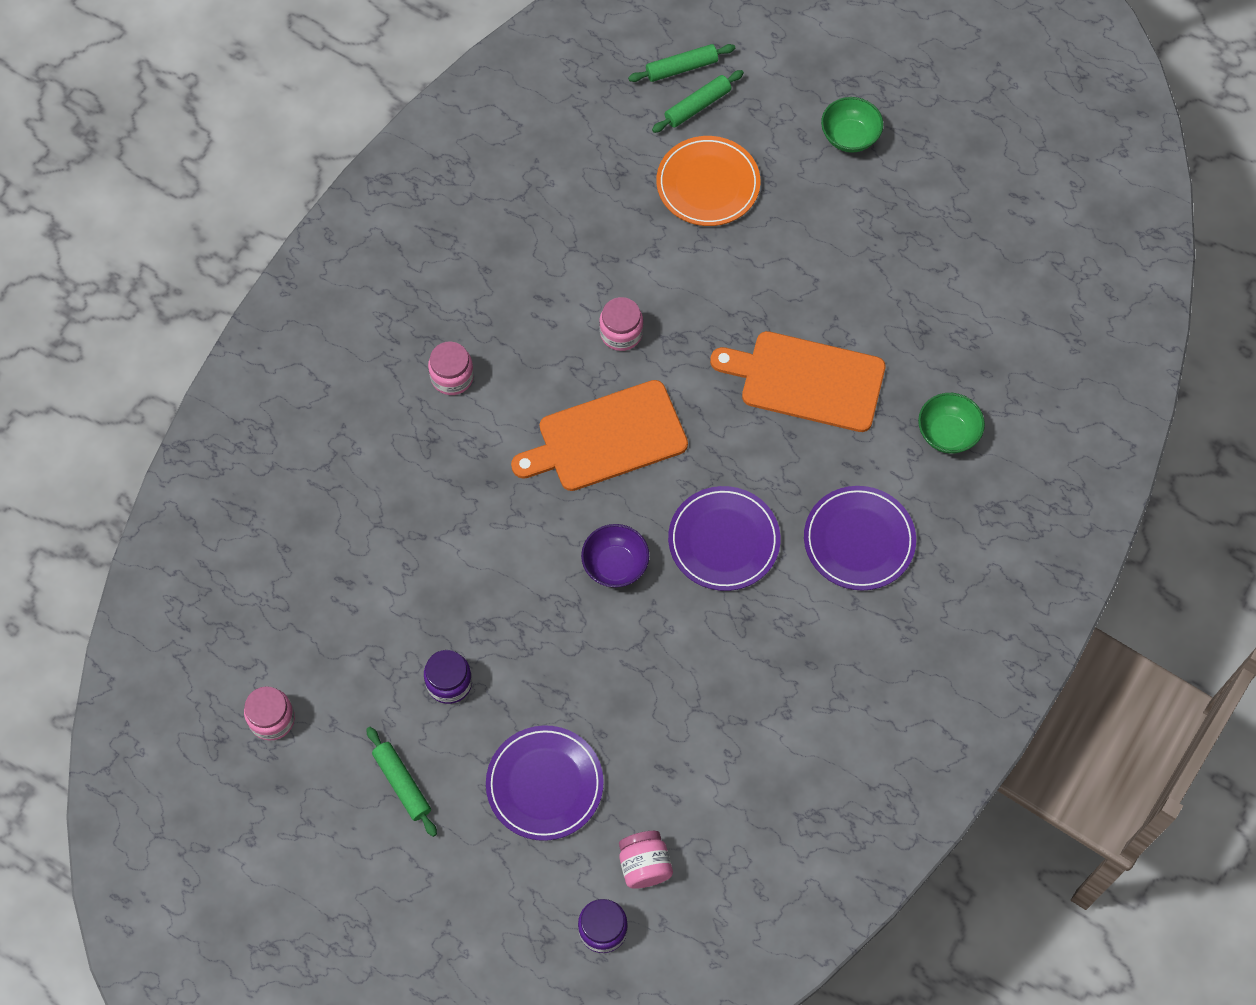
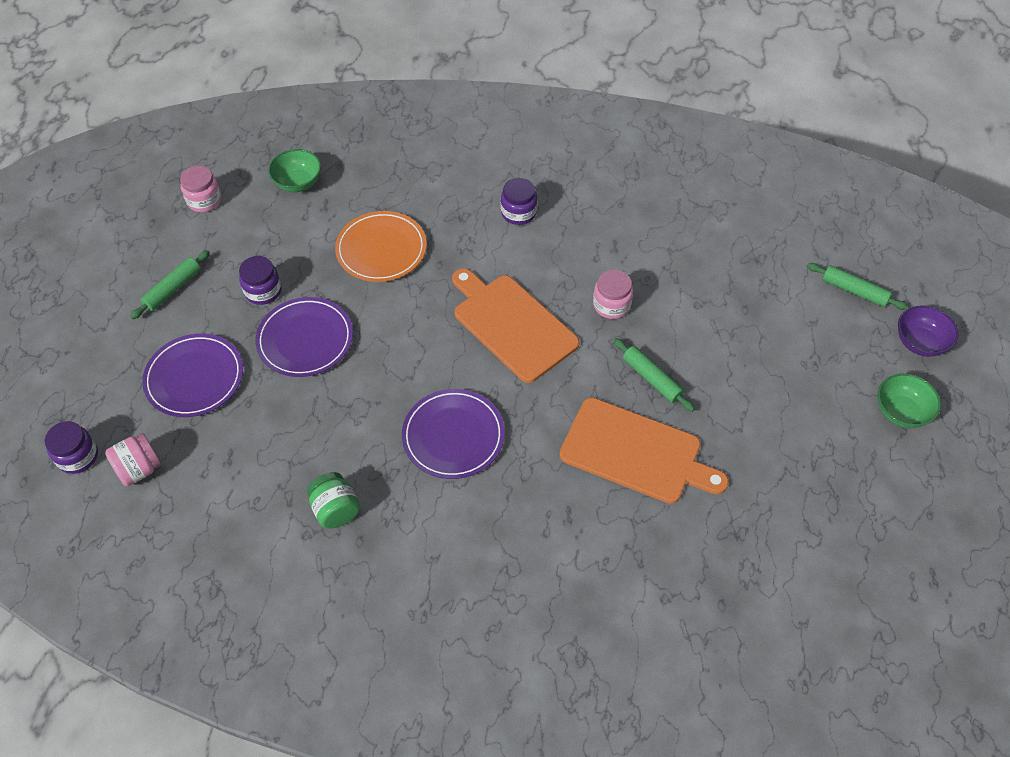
camera: 70 degrees right, 10 degrees down
(452, 377) = (518, 213): pink jar -> purple jar
(615, 565) = (401, 366): purple bowl -> purple bowl (920, 343)
(681, 68) = (882, 269): green rolling pin -> green rolling pin (652, 378)
(708, 184) = (784, 321): orange plate -> orange plate (381, 249)
(768, 678) = (336, 510): none -> green jar
(806, 380) = (636, 452): orange cutting board -> orange cutting board turned 120 degrees clockwise
(859, 540) = (496, 543): purple plate -> purple plate (305, 340)
(947, 433) = (640, 588): green bowl -> green bowl (298, 183)

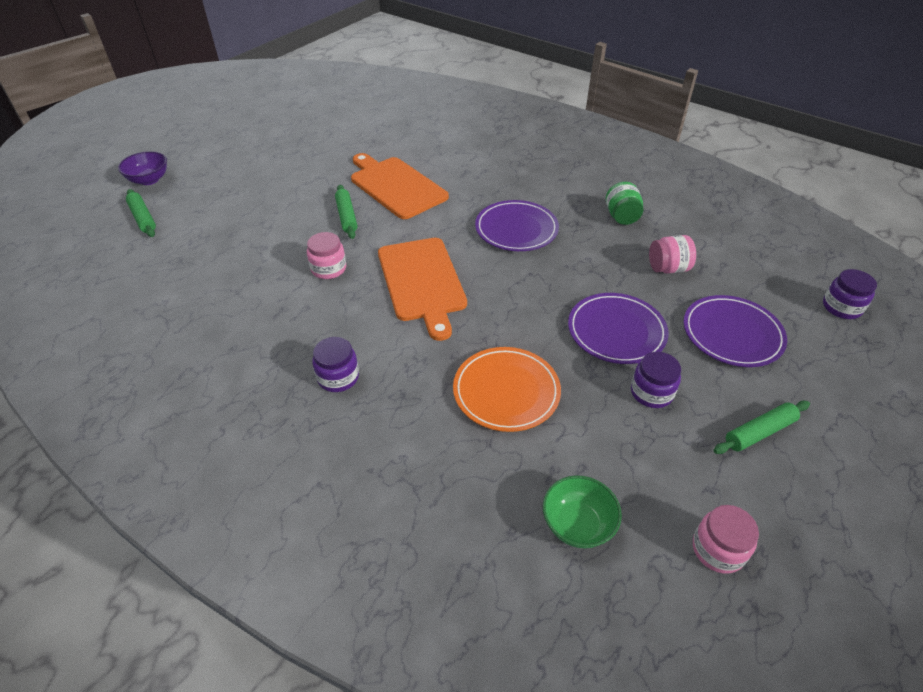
camera: 155 degrees left, 10 degrees down
(140, 469) = (781, 283): pink jar -> pink jar (668, 268)
(901, 412) = (213, 156): green bowl -> none

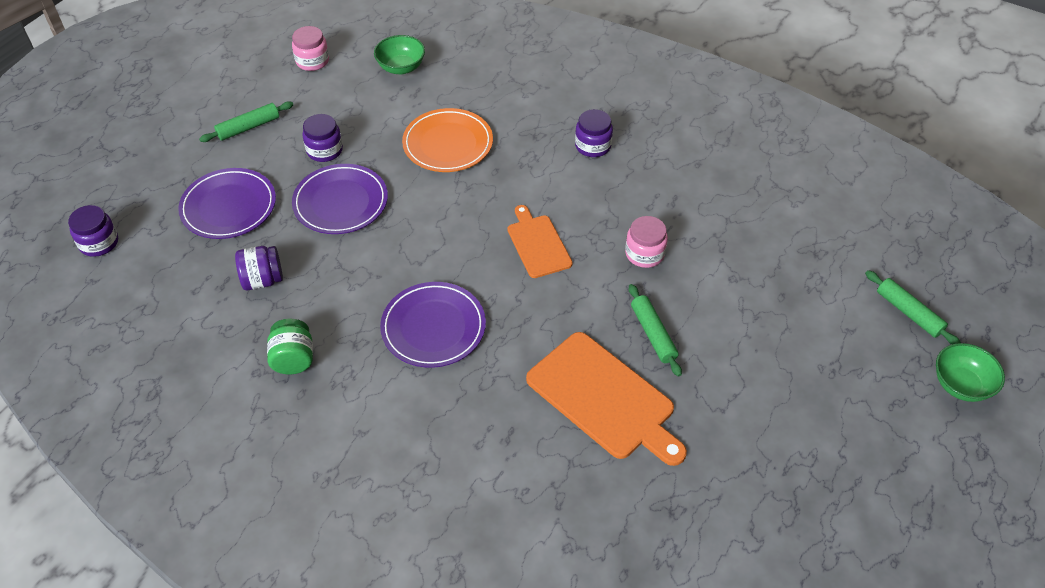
camera: 175 degrees right, 5 degrees up
(149, 180) = (960, 385): purple bowl -> green bowl
(422, 282) = (538, 244): orange cutting board -> orange cutting board, size x0.60
(668, 268) = (263, 280): pink jar -> purple jar

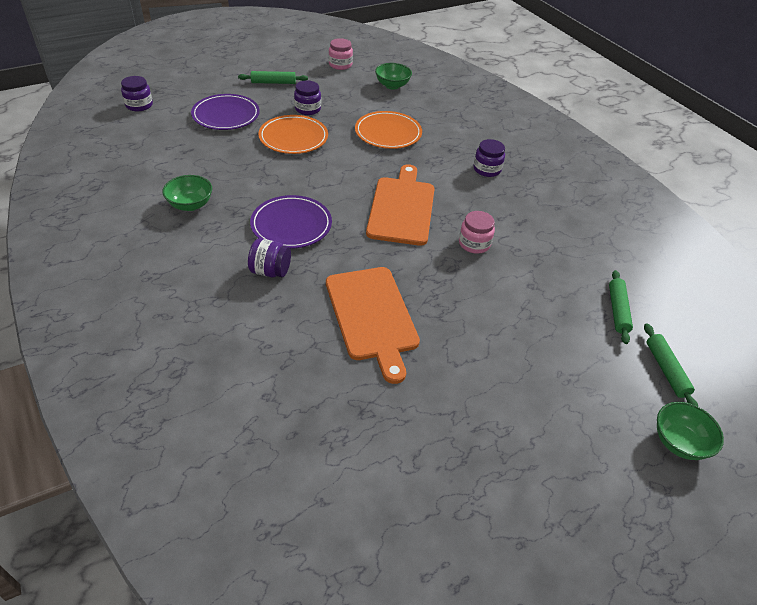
camera: 25 degrees right, 5 degrees down
(263, 280) = (211, 158): purple jar -> purple jar (270, 271)
(293, 359) = (190, 205): green jar -> green bowl
(340, 202) = (293, 138): purple plate -> orange plate
(538, 244) = (402, 208): orange cutting board -> orange cutting board, size x1.67
(653, 334) = (441, 293): green rolling pin -> green rolling pin (617, 310)

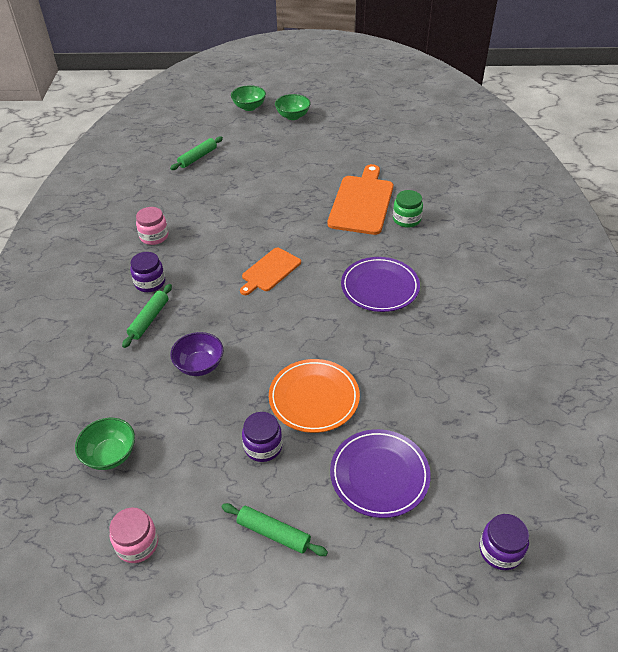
camera: 145 degrees left, 0 degrees up
(190, 205) = (467, 340): green bowl -> green bowl (293, 116)
(270, 271) = (418, 254): purple jar -> none
(305, 311) = (406, 219): none -> green jar
(388, 133) = (199, 365): orange plate -> purple bowl
(402, 208) = (270, 271): orange cutting board -> orange cutting board, size x0.60
(474, 244) = (241, 223): pink jar -> pink jar (154, 236)
(666, 370) = (213, 128): green rolling pin -> green rolling pin (149, 319)

